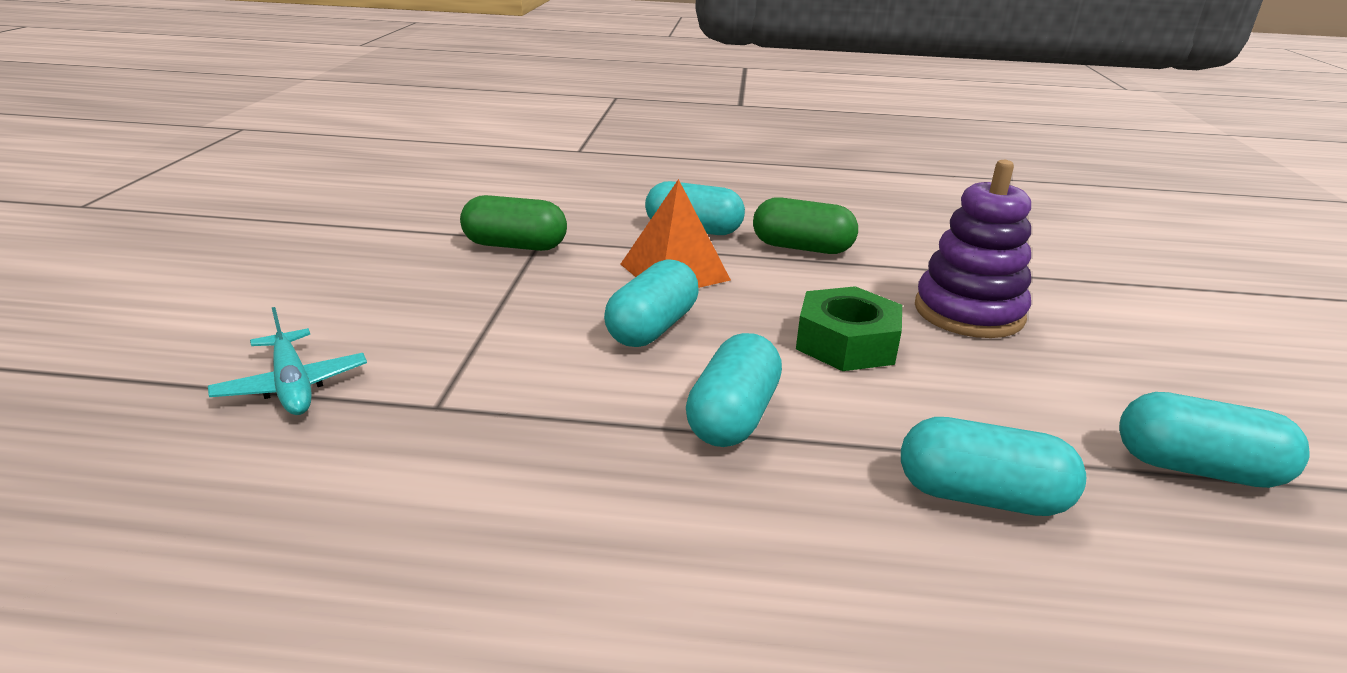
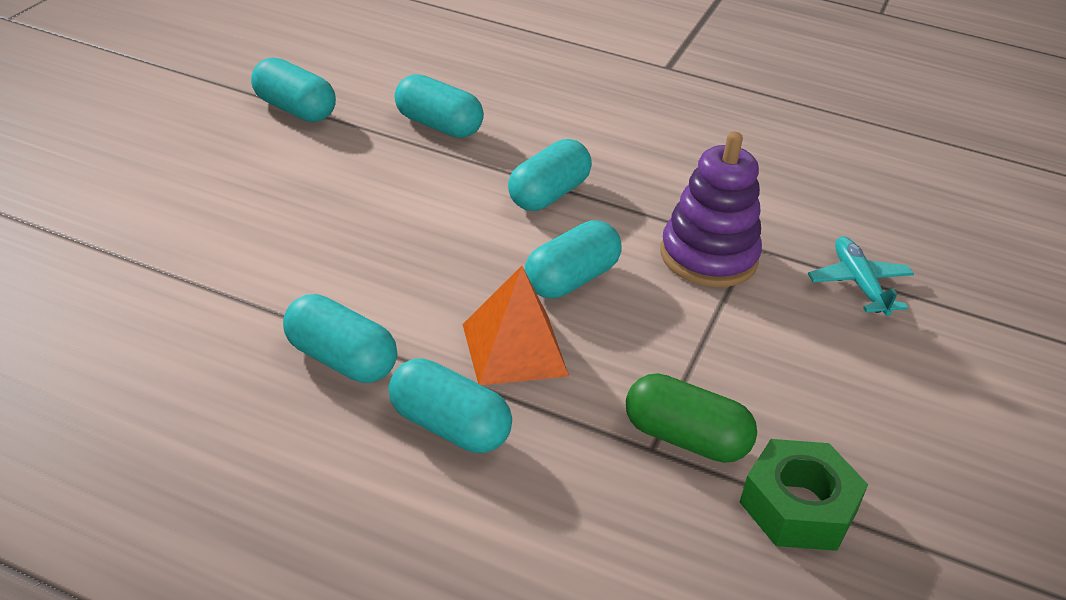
camera: 165 degrees left, 10 degrees up
(802, 248) = (340, 360): green capsule -> turquoise capsule
(846, 343) = (416, 230): green nut -> green nut (798, 506)
(968, 312) = (272, 235): purple stacking toy -> purple stacking toy (708, 257)

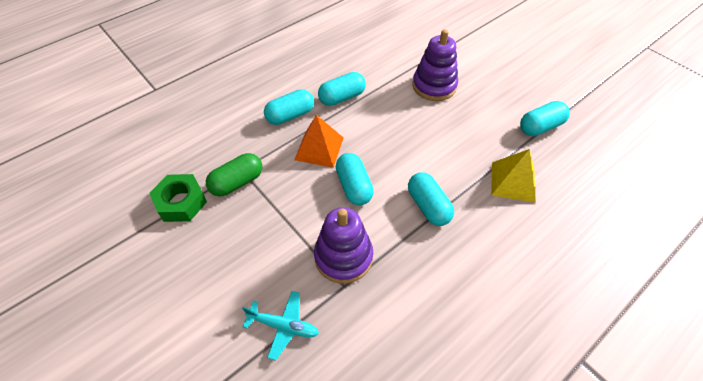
camera: 120 degrees right, 15 degrees up
(234, 235) = (434, 86): none -> purple stacking toy
(438, 125) = (513, 181): turquoise capsule -> yellow pyramid

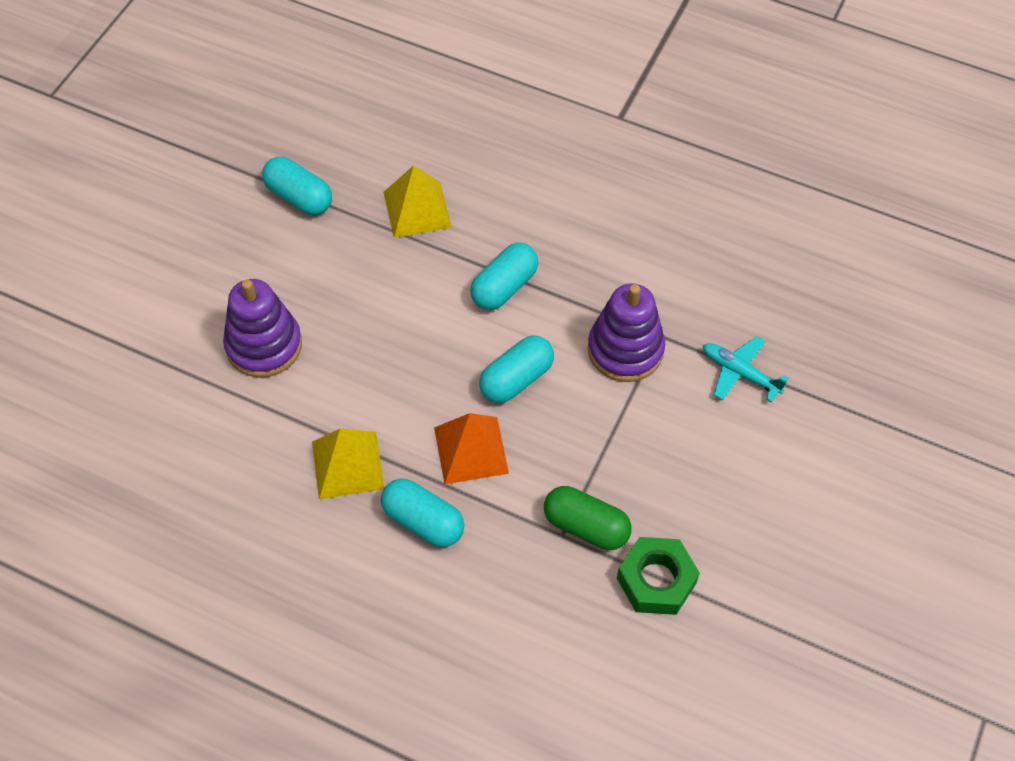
camera: 115 degrees left, 5 degrees up
(283, 326) = (740, 373): turquoise plane -> turquoise plane turned 45 degrees counterclockwise
(342, 97) = (348, 464): turquoise capsule -> yellow pyramid

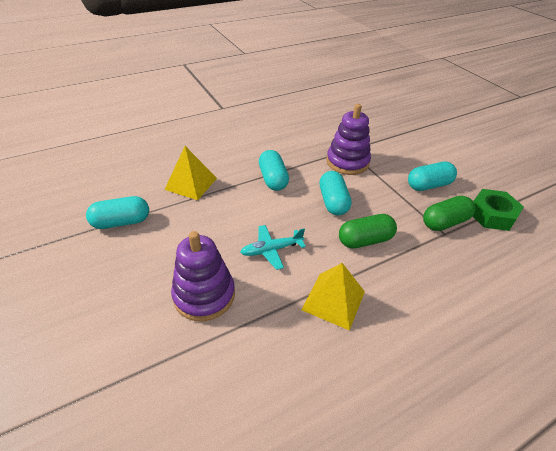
camera: 55 degrees left, 15 degrees down
(423, 521) = (401, 285): turquoise capsule -> turquoise capsule (428, 185)
(471, 450) = (365, 240): orange pyramid -> green capsule
(740, 373) = (388, 140): turquoise plane -> turquoise plane (271, 250)

